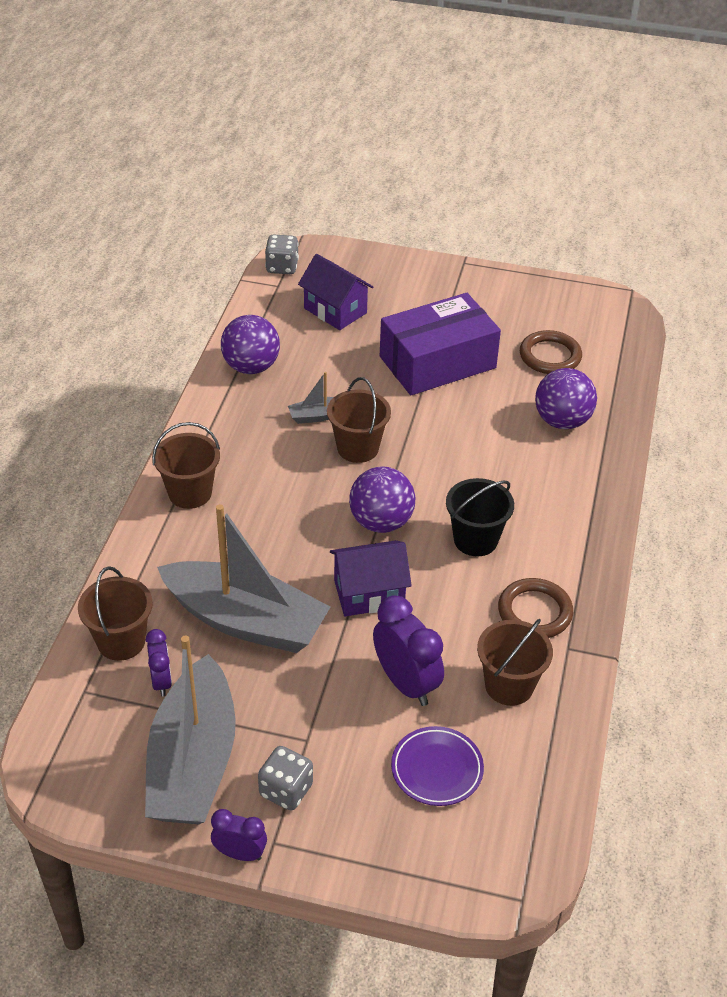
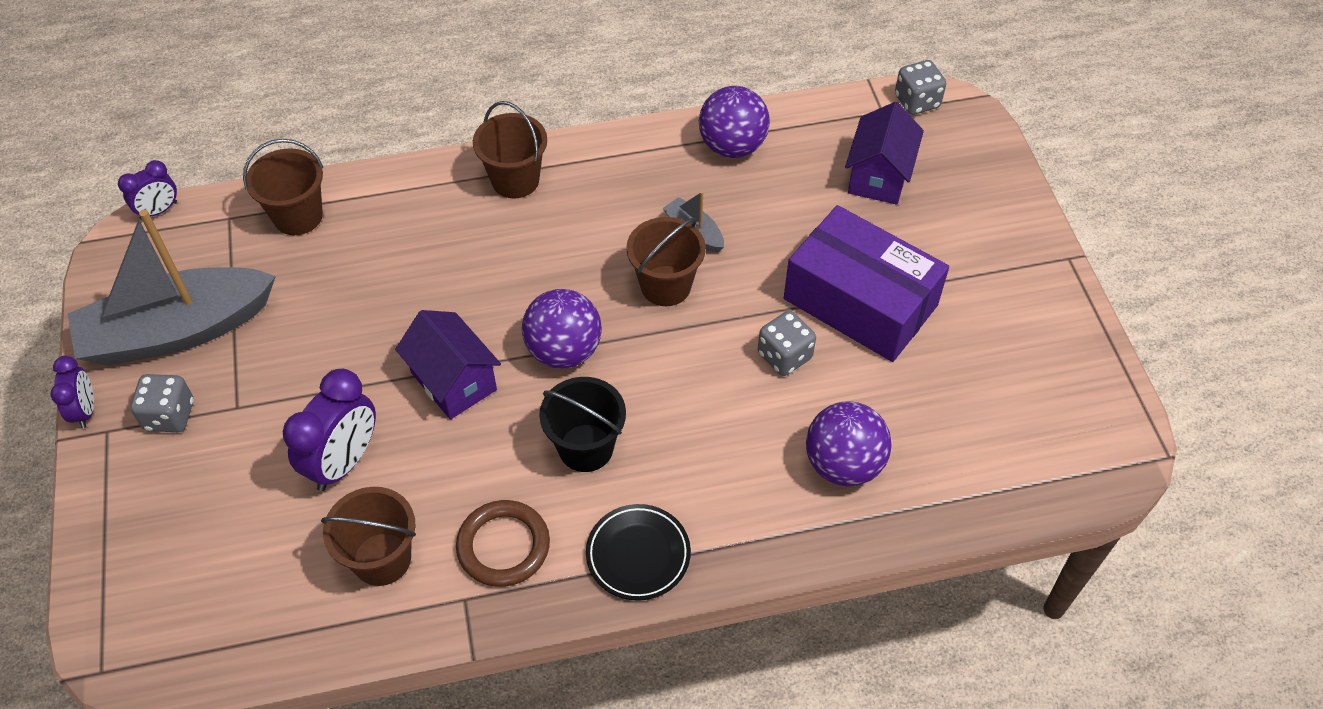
camera: 65 degrees right, 10 degrees up
(161, 681) = (263, 266): purple clock -> purple clock (159, 211)
(245, 621) = (367, 296): grey boat -> none
(437, 769) = (241, 532): purple plate -> none
(459, 414) = (784, 356): none -> grey dice
(550, 356) = (957, 410): brown ring -> none
(579, 543) = (638, 555): none -> black plate

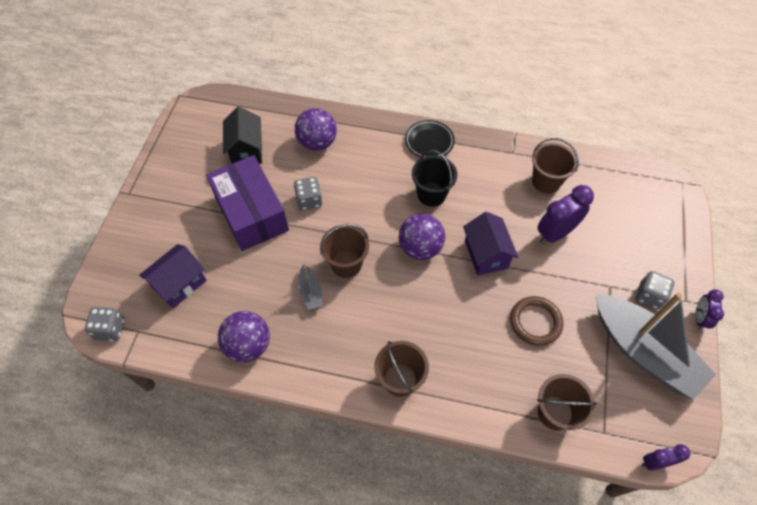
camera: 155 degrees left, 5 degrees up
(177, 331) = (643, 351): grey boat -> grey boat turned 45 degrees clockwise
(503, 546) = (488, 166): brown ring -> brown ring (535, 322)
(954, 400) = (246, 150): none -> black house

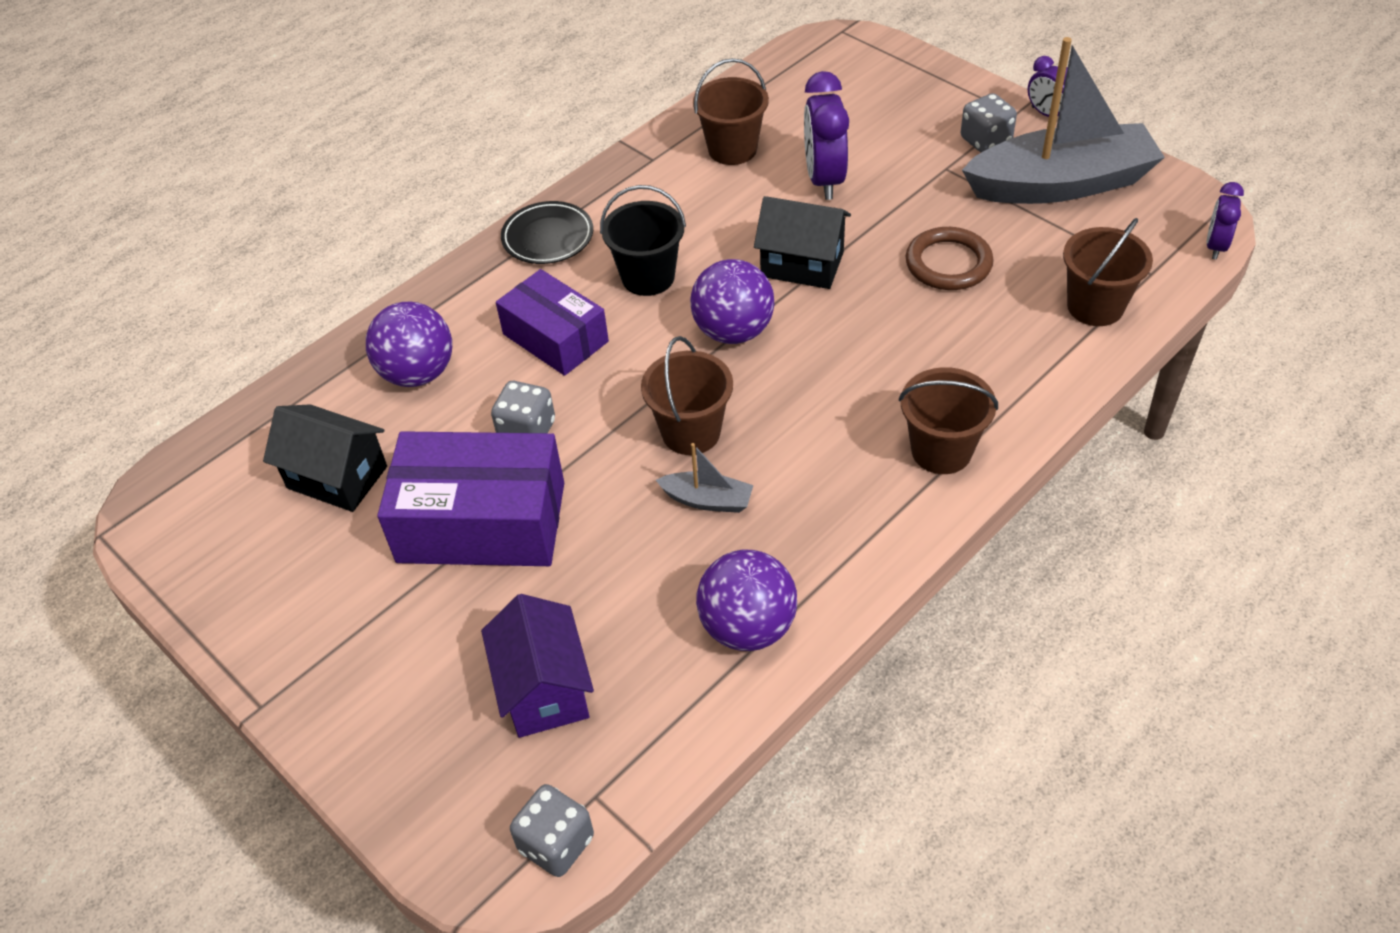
camera: 55 degrees left, 10 degrees down
(369, 180) = (555, 338): none -> purple box
(486, 254) = (802, 264): purple house -> black house

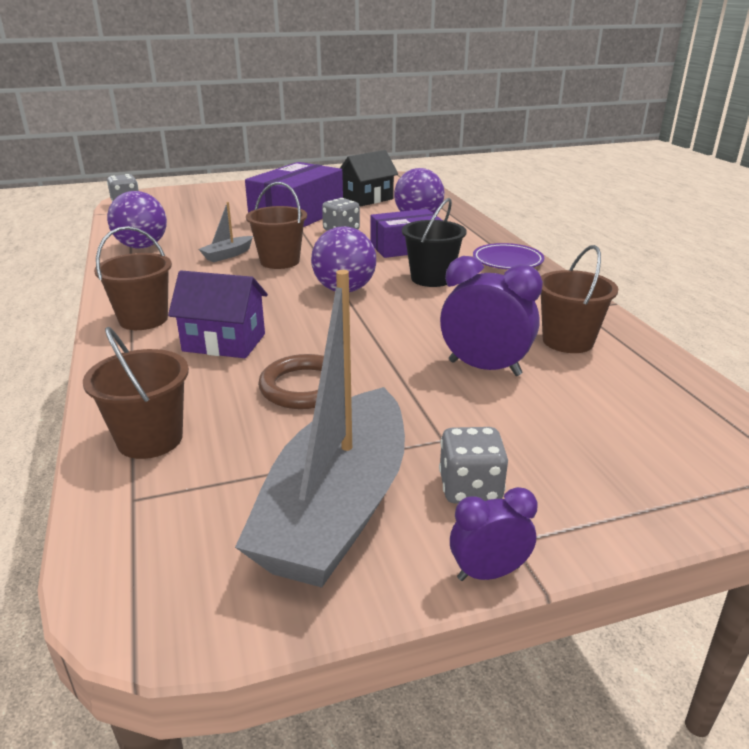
camera: 115 degrees right, 20 degrees down
(544, 689) = (190, 211): purple house -> purple house (224, 342)
(548, 237) = (507, 261): black plate -> purple plate
(802, 264) = (382, 328): black house -> none
(1215, 246) = (90, 580): purple clock -> none

